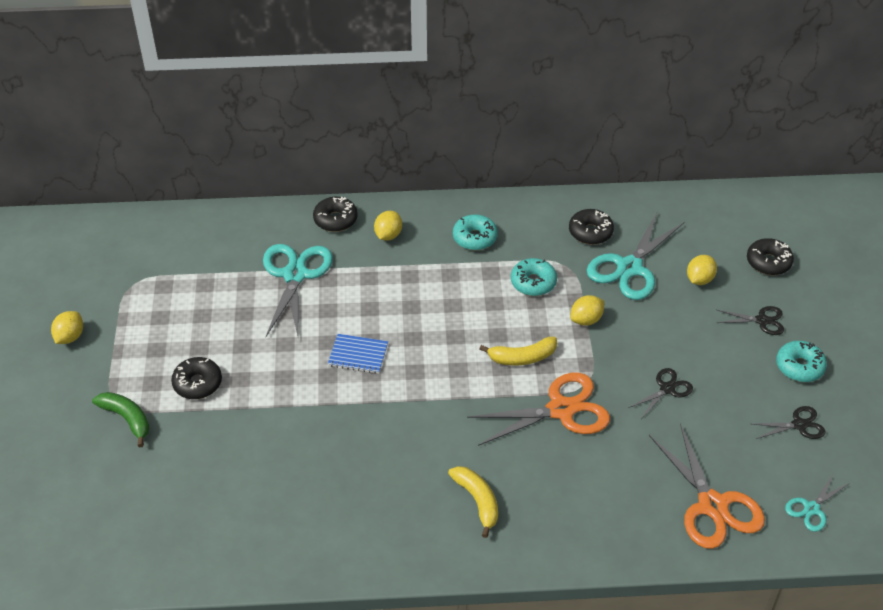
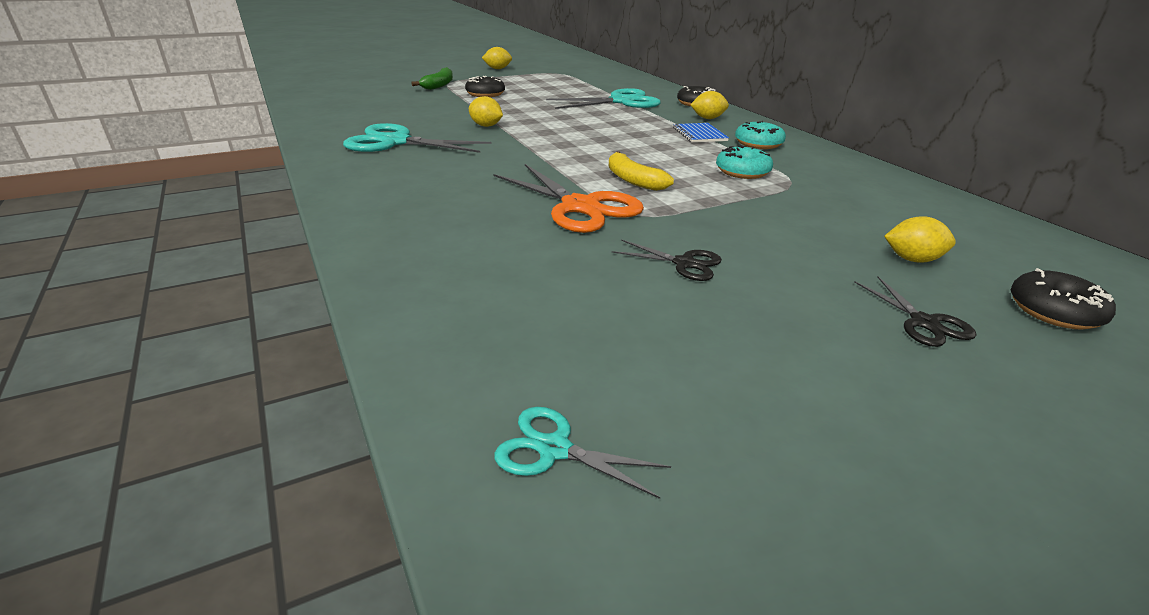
camera: 65 degrees right, 15 degrees down
(358, 355) = (561, 126): blue notebook -> blue notebook (699, 134)
(477, 501) = (420, 186): yellow banana -> none
(586, 320) = (730, 202): yellow lemon -> yellow lemon (486, 126)
(590, 232) = (862, 187): black donut -> none
(629, 268) = (848, 213): turquoise scissors -> turquoise scissors (396, 142)
(712, 505) = (495, 330): orange scissors -> none
(799, 366) = (884, 379): turquoise donut -> none
(799, 425) = (747, 399): black scissors -> none

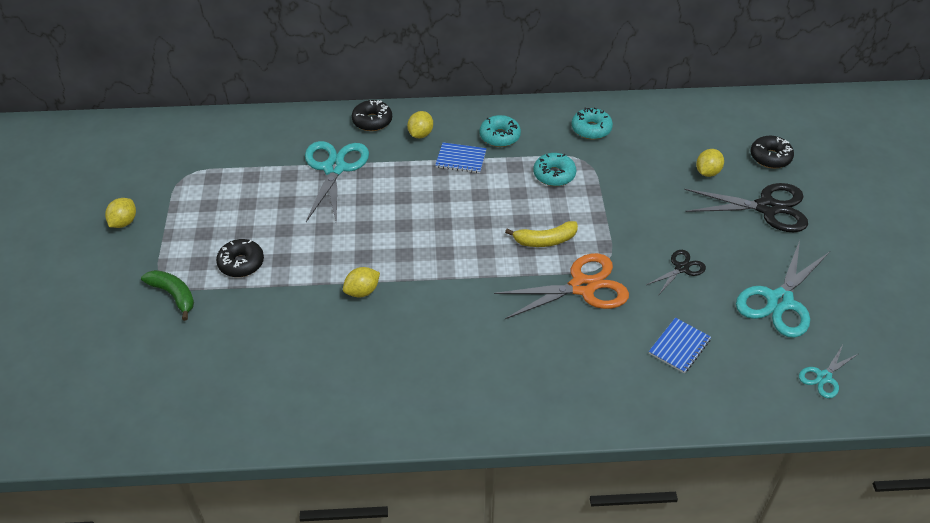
camera: 65 degrees left, 15 degrees up
(396, 142) = (379, 369): turquoise scissors -> turquoise scissors (779, 301)
(526, 280) = (679, 346): none -> blue notebook
(851, 179) = (591, 129): none -> turquoise donut
(923, 323) = (767, 208): black scissors -> black scissors, size x1.93

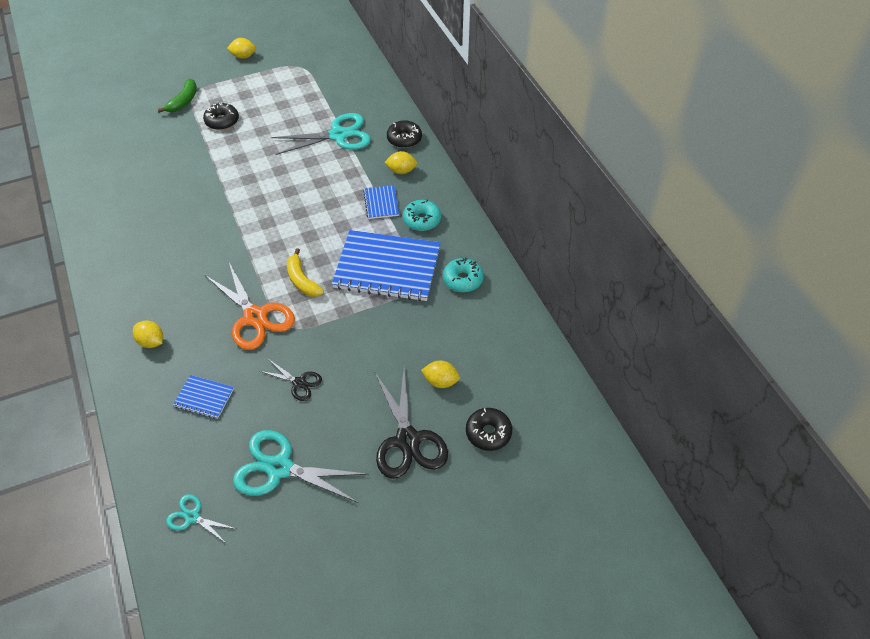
camera: 70 degrees right, 5 degrees up
(362, 291) = (212, 189): yellow lemon -> yellow lemon (151, 342)
(554, 175) = (387, 267): turquoise donut -> blue notebook

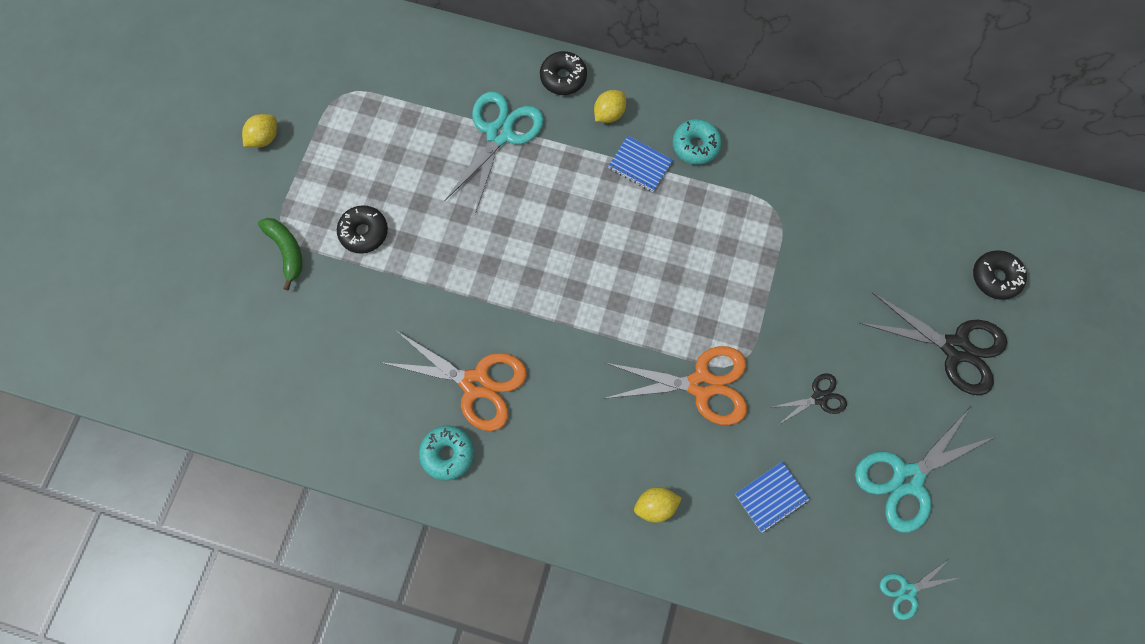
camera: 50 degrees left, 20 degrees up
(167, 216) = (476, 384): none -> orange scissors
(302, 280) = (687, 309): yellow banana -> none
(387, 267) = (734, 221): blue notebook -> none
(440, 381) = (910, 275): yellow lemon -> none
(463, 279) = (804, 168): turquoise donut -> turquoise donut (447, 454)

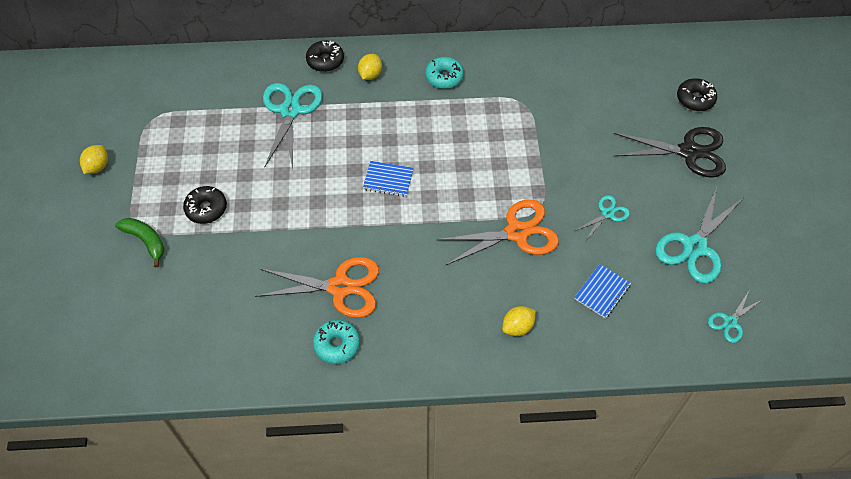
camera: 20 degrees left, 15 degrees down
(640, 165) = (407, 101): blue notebook -> blue notebook (388, 179)
(819, 398) = (607, 214): black scissors -> turquoise scissors

